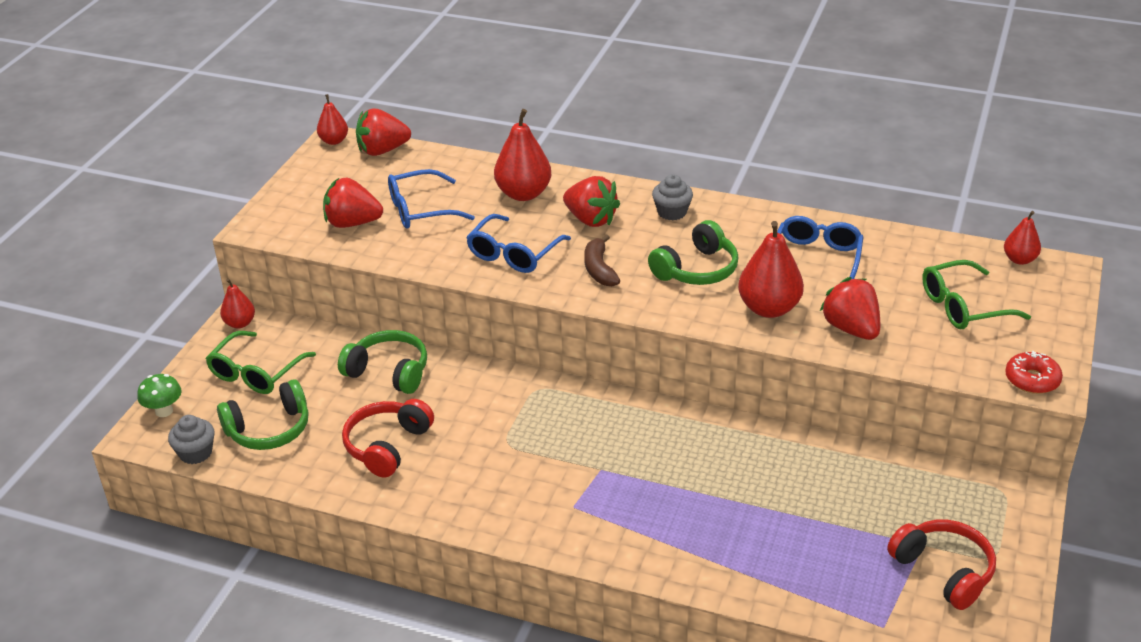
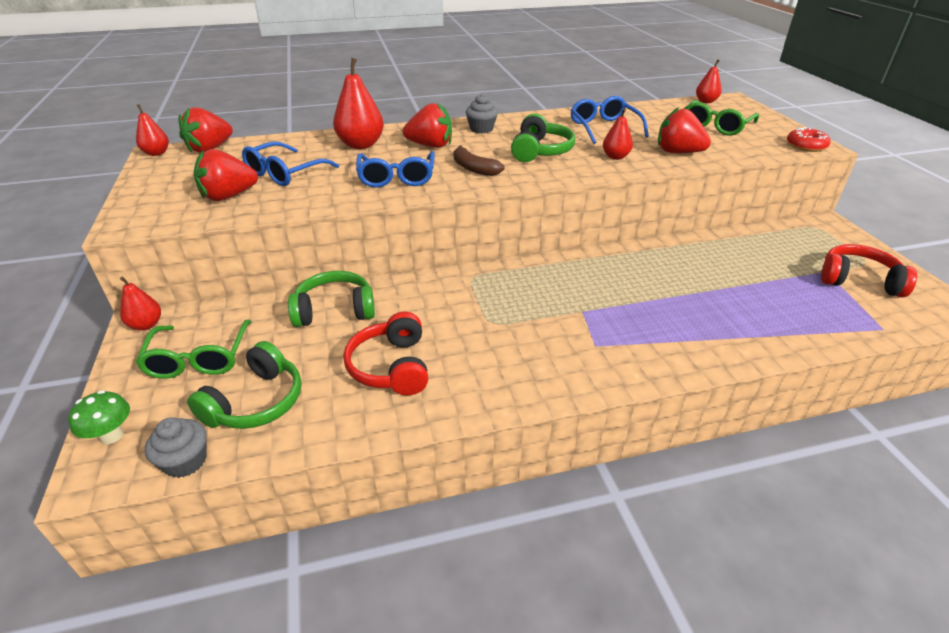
camera: 35 degrees left, 0 degrees up
(769, 308) = (615, 157): red pear -> red pear, size x0.58

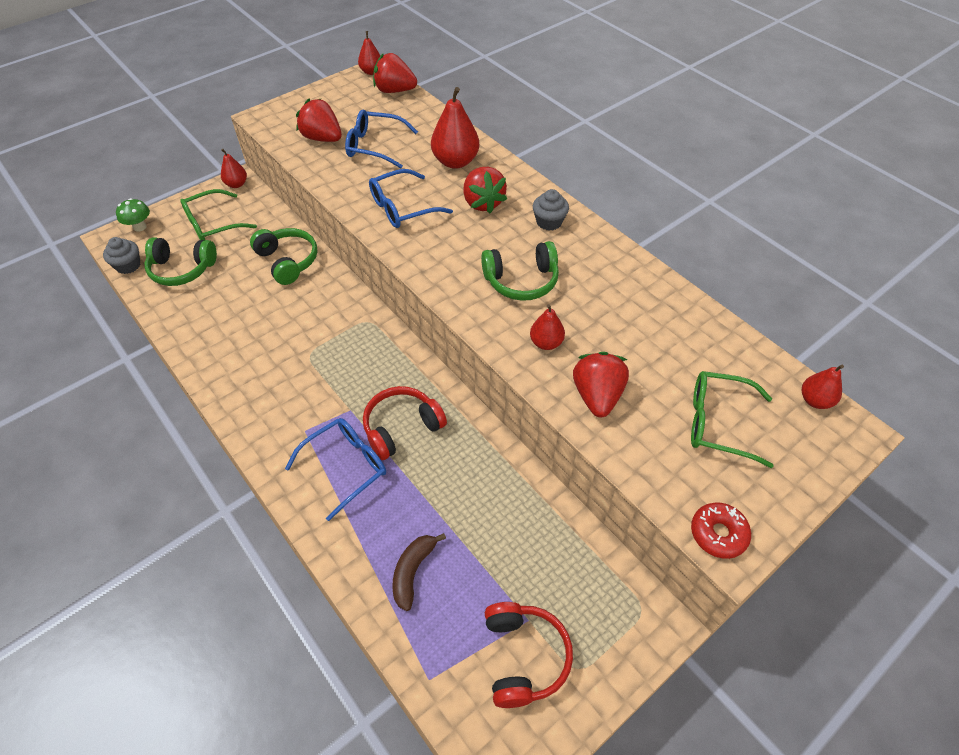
camera: 65 degrees right, 15 degrees up
(391, 367) = (236, 317): red headphones -> red headphones (402, 427)
(474, 168) = (449, 247): brown banana -> brown banana (413, 572)
(604, 128) = (626, 315): blue glasses -> blue glasses (346, 467)

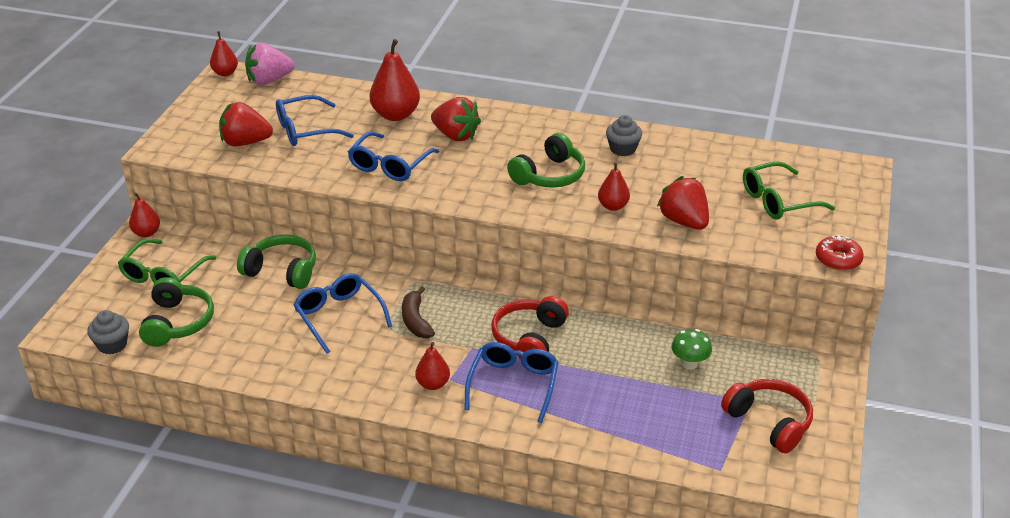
camera: 35 degrees left, 15 degrees down
(140, 227) = (82, 310): green mushroom -> green mushroom (689, 363)
(182, 269) = (177, 322): green headphones -> green headphones turned 60 degrees counterclockwise
(285, 323) = (339, 316): none -> blue glasses
(394, 90) = (269, 80): red strawberry -> pink strawberry
(413, 572) = (641, 419): brown banana -> brown banana (416, 320)
(549, 222) = (525, 128): grey cupcake -> grey cupcake (622, 149)
(815, 400) = (823, 161): red pear -> red pear (433, 384)

